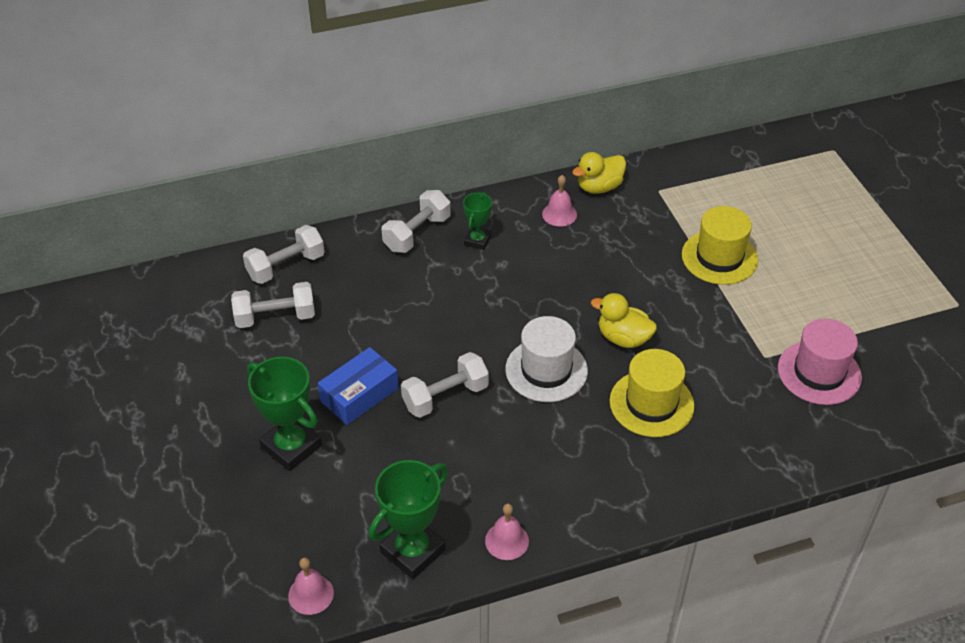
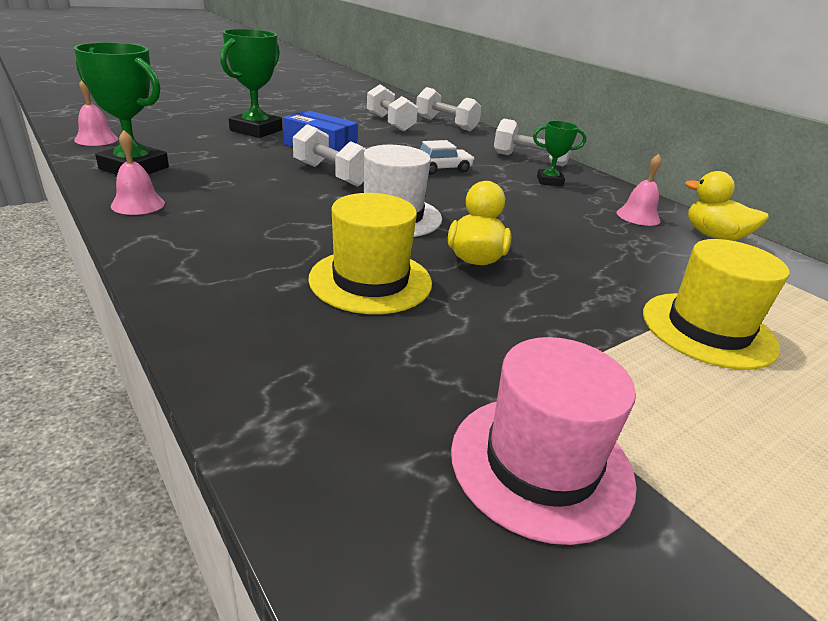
camera: 70 degrees right, 15 degrees down
(437, 310) = (441, 169): none -> white car

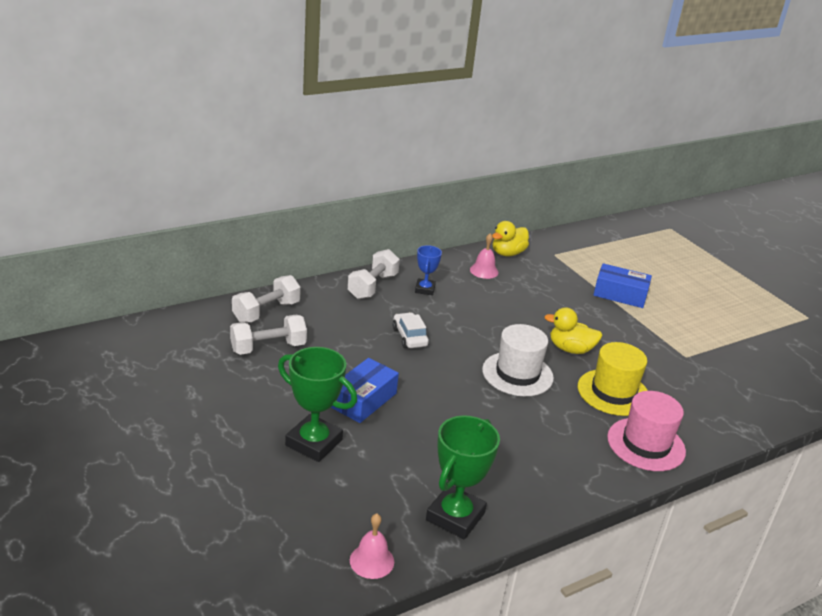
camera: 85 degrees left, 0 degrees up
(138, 204) = (536, 501): pink bell -> none
(331, 174) = (439, 397): white dumbbell -> none
(541, 464) = (731, 365): pink hat -> pink hat (646, 444)
(549, 181) = (425, 289): green trophy -> blue trophy
(708, 329) = (620, 294): yellow hat -> blue box

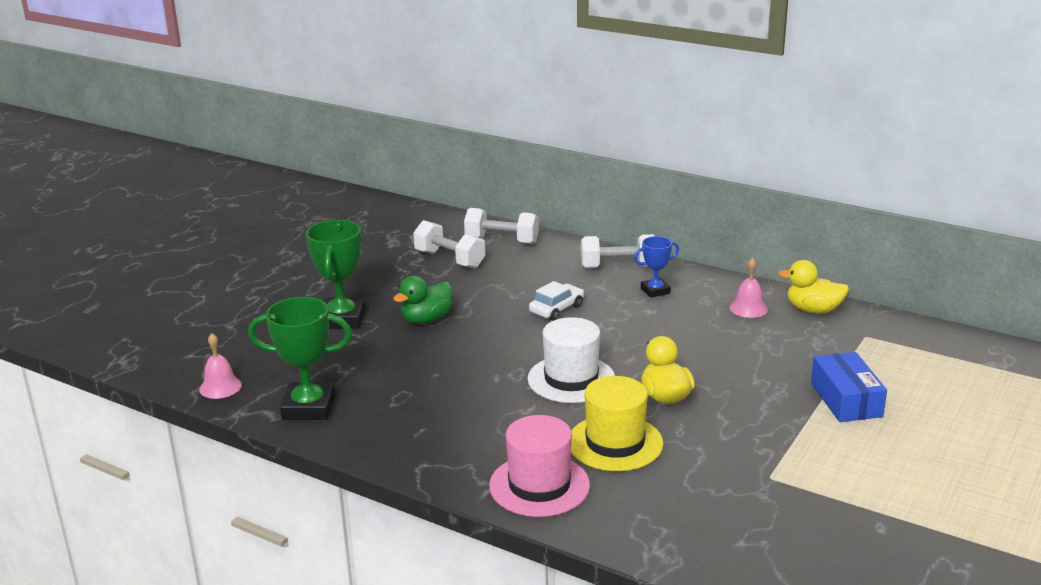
camera: 65 degrees right, 5 degrees down
(363, 400) = (426, 319): blue box -> green duck

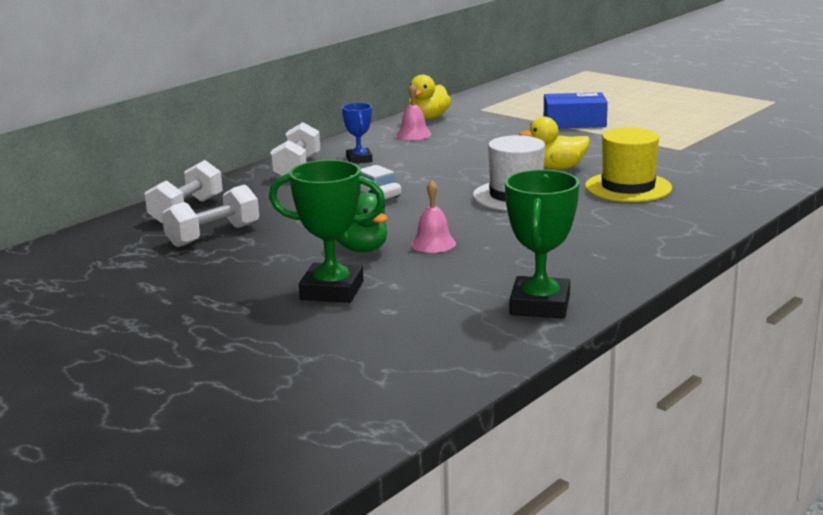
camera: 80 degrees left, 5 degrees down
(220, 387) = (476, 356): pink bell -> pink bell (433, 243)
(539, 485) = (693, 214): pink hat -> none

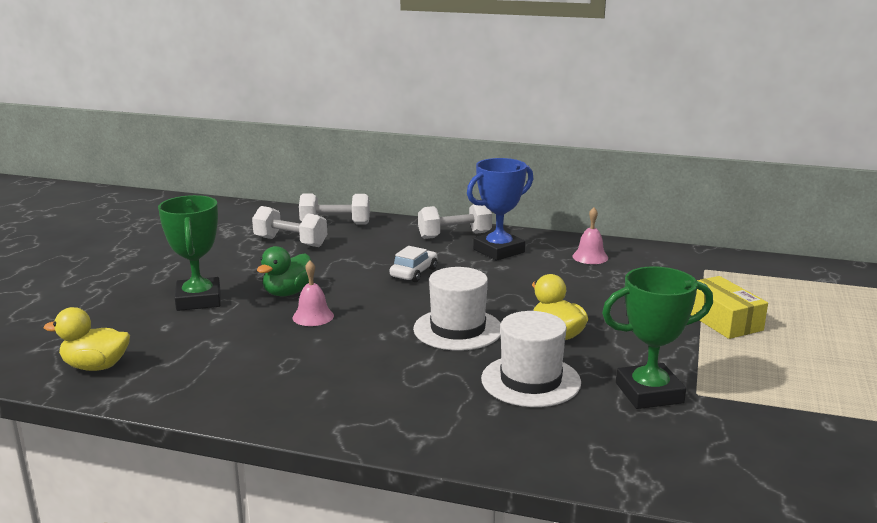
camera: 65 degrees right, 0 degrees up
(359, 159) = (498, 251): blue trophy -> blue trophy, size x1.75
(428, 118) = (647, 253): yellow duck -> yellow duck (96, 366)
(540, 305) = (189, 384): green trophy -> green trophy (649, 393)
(574, 122) = (722, 320): blue box -> yellow box
(628, 187) = (530, 381): yellow hat -> white hat

